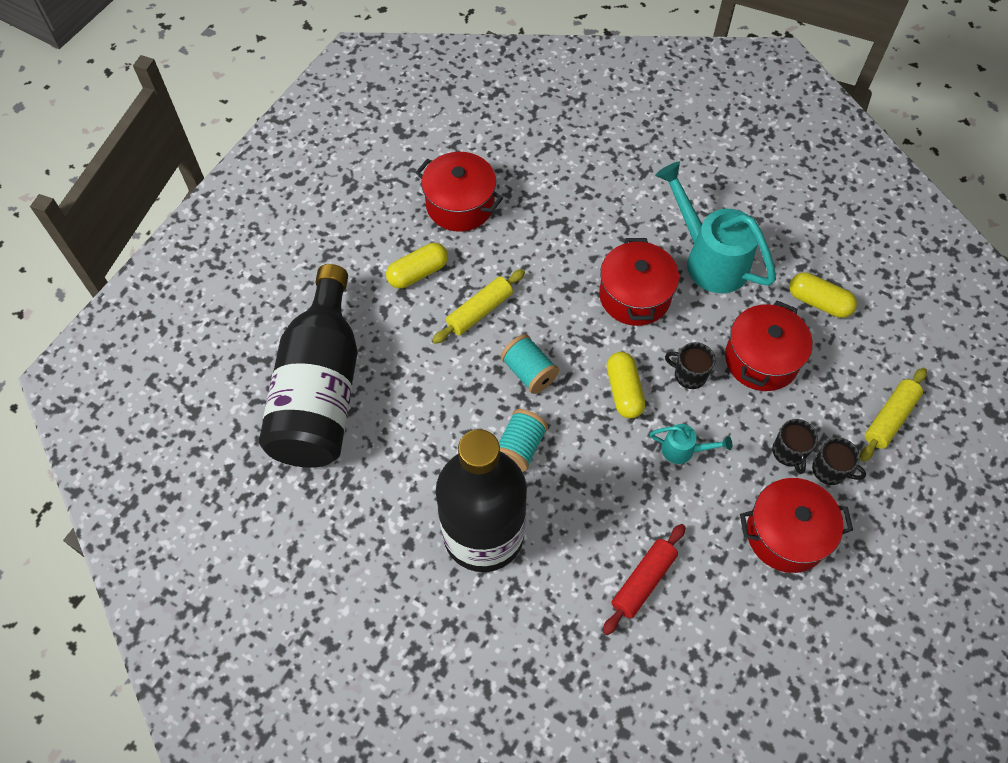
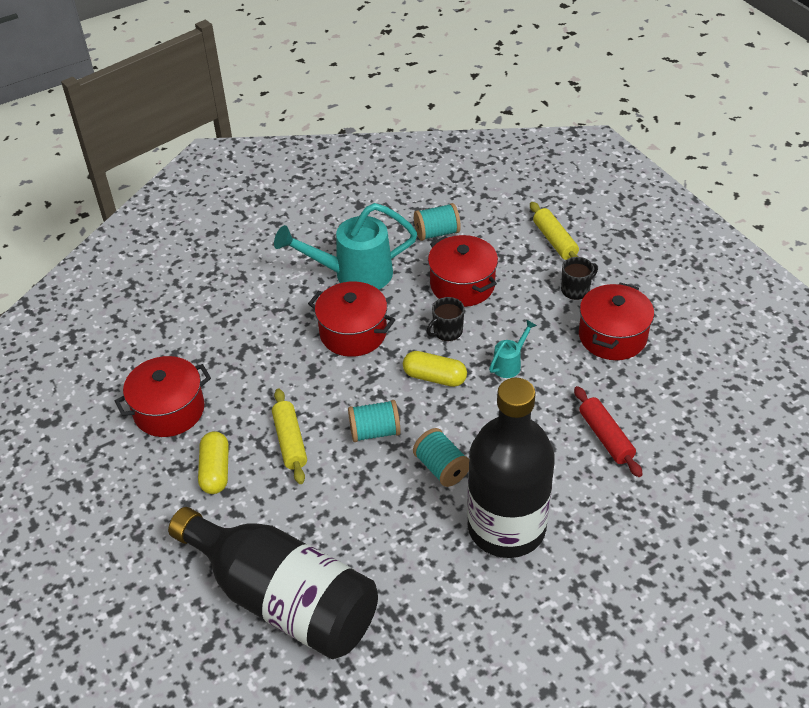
camera: 60 degrees left, 15 degrees down
(789, 452) = (548, 305): black mug -> none
(818, 302) = (437, 233): yellow capsule -> turquoise spool

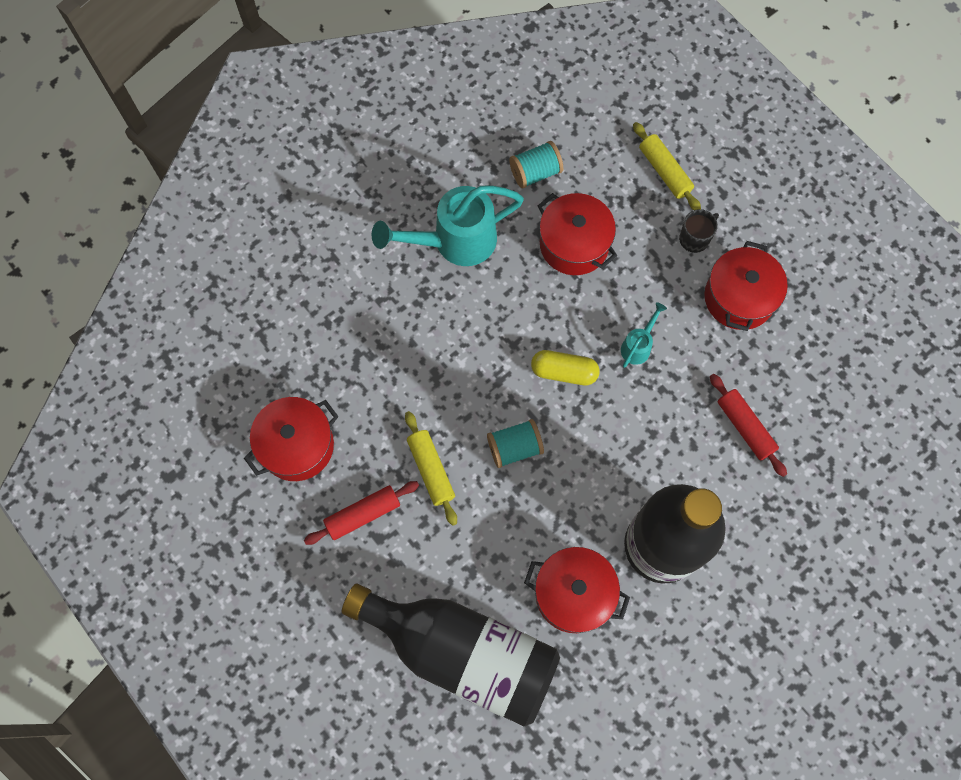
camera: 10 degrees left, 25 degrees up
(215, 470) = (363, 514): yellow capsule -> red rolling pin
(353, 333) = (469, 323): red pot -> red pot (573, 594)
(441, 468) = (588, 484): turquoise spool -> none
(447, 331) = (567, 310): black mug -> none

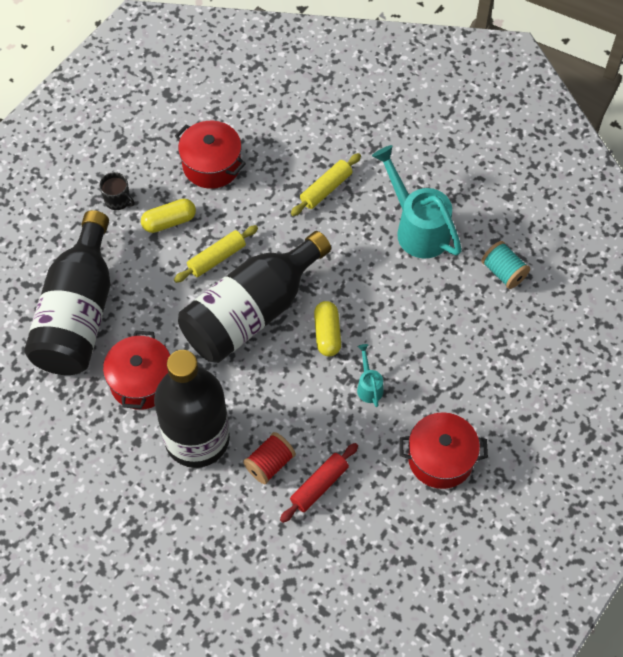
camera: 75 degrees right, 10 degrees down
(363, 514) = (169, 221): red rolling pin -> yellow capsule
(514, 447) = (251, 312): turquoise spool -> black bottle
(574, 244) = (446, 316): red pot -> none
(638, 345) = (369, 386): turquoise watering can -> turquoise watering can turned 120 degrees counterclockwise
(664, 171) = (544, 373): yellow rolling pin -> yellow rolling pin (326, 189)
(694, 239) = (486, 411): black mug -> black mug (118, 200)
(709, 473) = (269, 464): none -> red spool

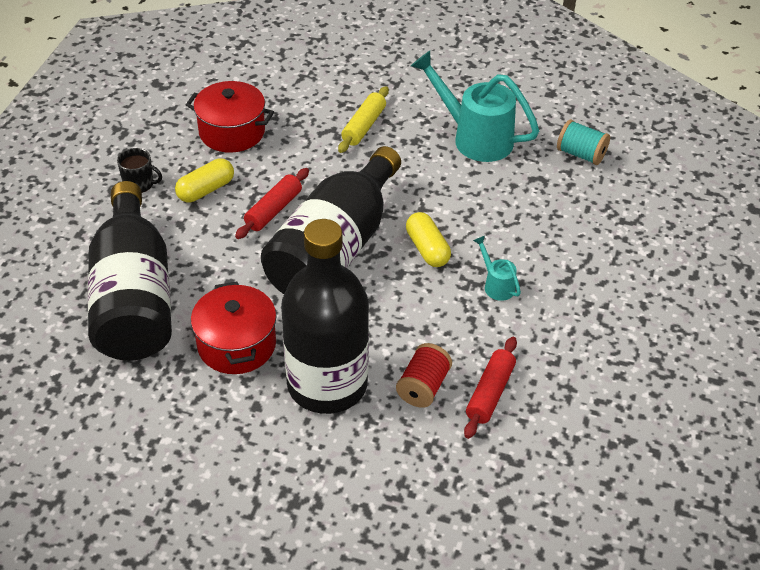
camera: 20 degrees left, 15 degrees down
(217, 258) = (273, 210): yellow rolling pin -> red rolling pin
(440, 458) = (608, 332): red pot -> none

